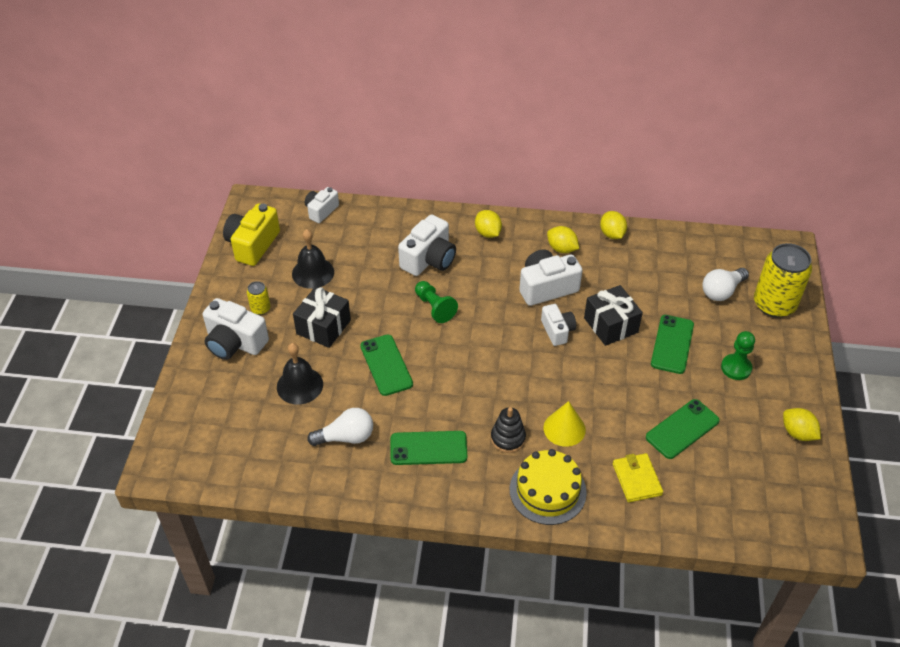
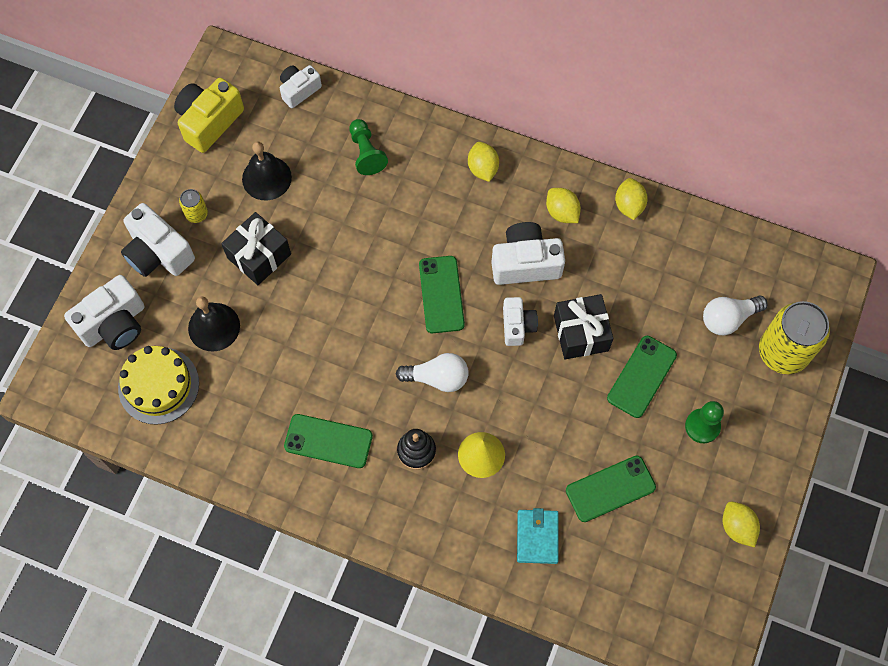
camera: 15 degrees right, 20 degrees up
(346, 437) = (246, 405): white light bulb -> white light bulb (437, 378)
(386, 365) = (313, 324): green phone -> green phone (441, 294)
(429, 259) = (403, 190): white camera -> white camera (114, 324)
(434, 307) = (389, 260): green pawn -> green pawn (366, 153)
(547, 490) = (437, 525): yellow cake -> yellow cake (158, 385)
(637, 479) = (537, 537): yellow wallet -> turquoise wallet

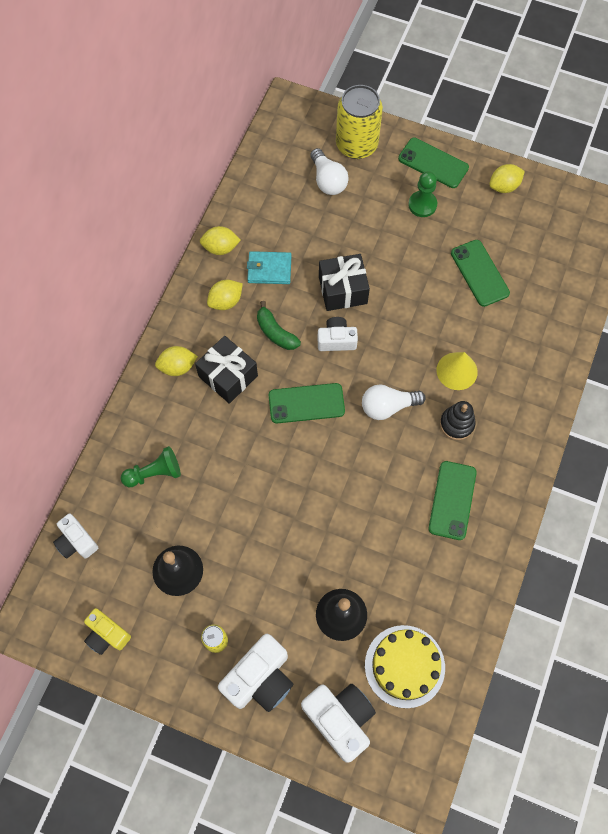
camera: 90 degrees left, 0 degrees up
(209, 121) = (107, 634): yellow camera -> yellow camera, size x0.62
(259, 256) = (265, 573): black gift -> black gift (228, 376)
(437, 378) = (387, 406): white light bulb -> white light bulb turned 105 degrees counterclockwise
(525, 263) = (275, 332): white camera -> green banana
(537, 537) = (525, 328): turquoise wallet -> turquoise wallet (269, 269)
(642, 377) = (381, 246): green phone -> green phone (433, 163)

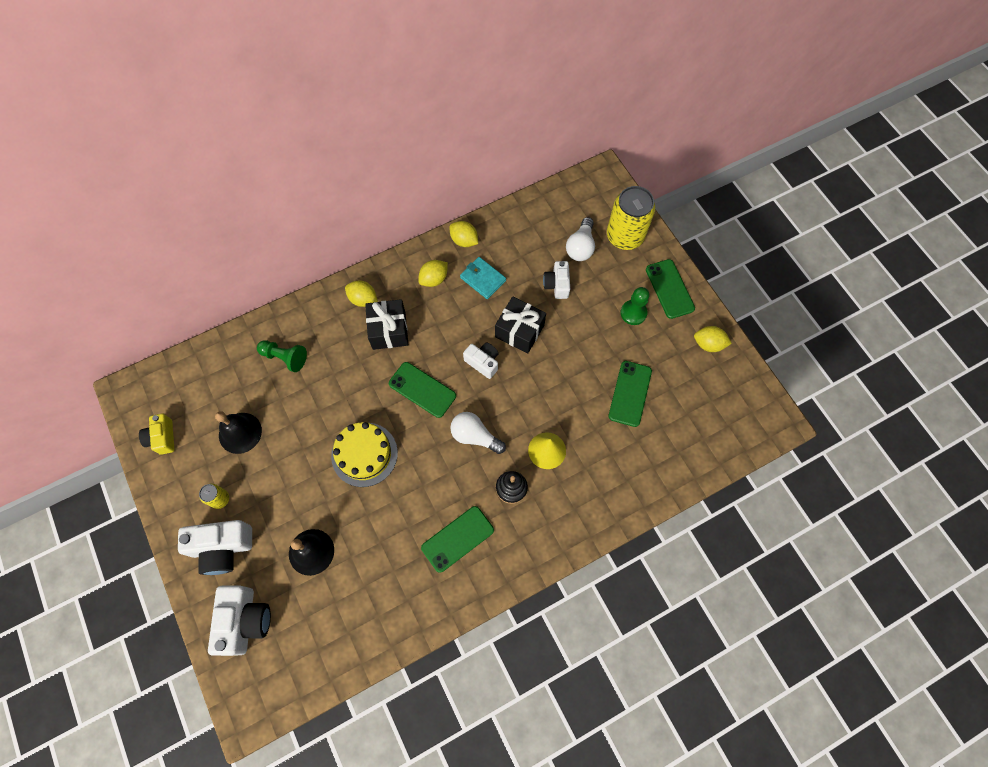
camera: 40 degrees right, 0 degrees up
(76, 541) = (200, 363): white camera -> white camera (557, 285)
(226, 301) = (434, 279): yellow lemon -> yellow lemon turned 45 degrees counterclockwise
(275, 332) = (447, 325): green banana -> none
(404, 666) = (318, 624): yellow cake -> yellow cake (364, 454)

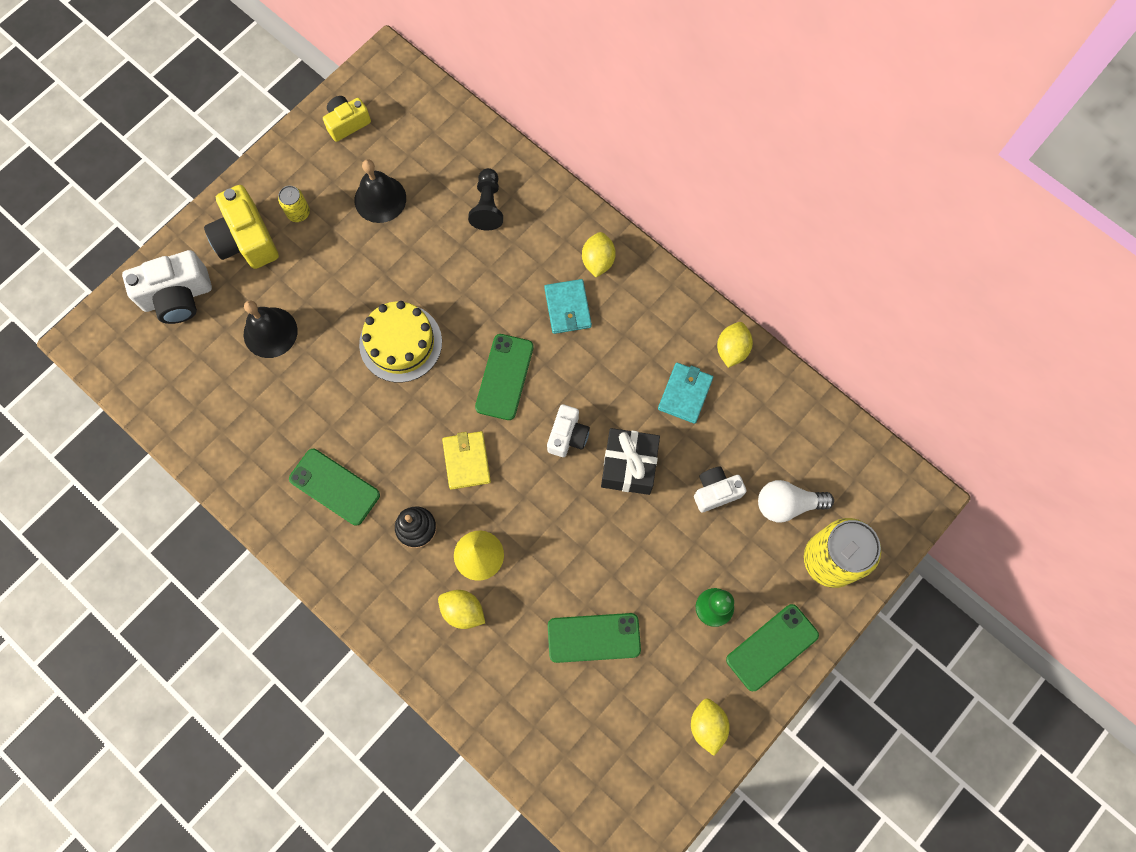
camera: 70 degrees right, 5 degrees up
(222, 548) = (246, 240): white camera -> yellow camera
(285, 358) = (488, 206): green pawn -> black pawn
(389, 330) = (567, 308): black gift -> turquoise wallet
(434, 279) = (660, 334): yellow lemon -> yellow lemon (463, 611)
(474, 436) = (466, 461): white light bulb -> yellow wallet

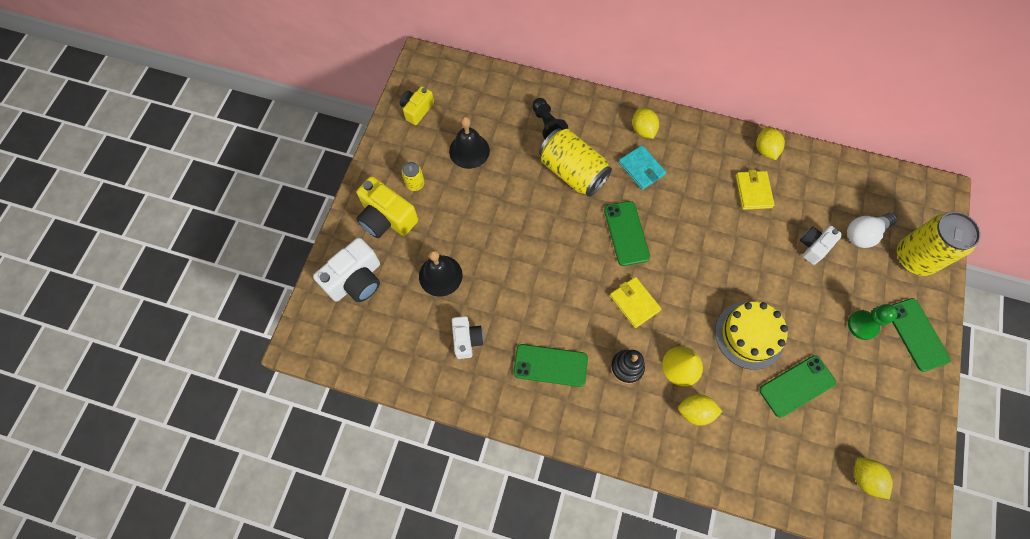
camera: 25 degrees left, 5 degrees down
(400, 343) = (540, 242): yellow cake -> yellow cake (749, 335)
(484, 276) = (572, 172): none -> yellow can
(567, 436) = (693, 254): white camera -> white camera (467, 340)
(628, 466) = (746, 256): black gift -> none
(685, 394) = (753, 191): turquoise wallet -> yellow wallet
(707, 726) = (910, 410): yellow lemon -> yellow lemon (864, 478)
(772, 647) = (916, 334): green phone -> green phone turned 45 degrees counterclockwise

